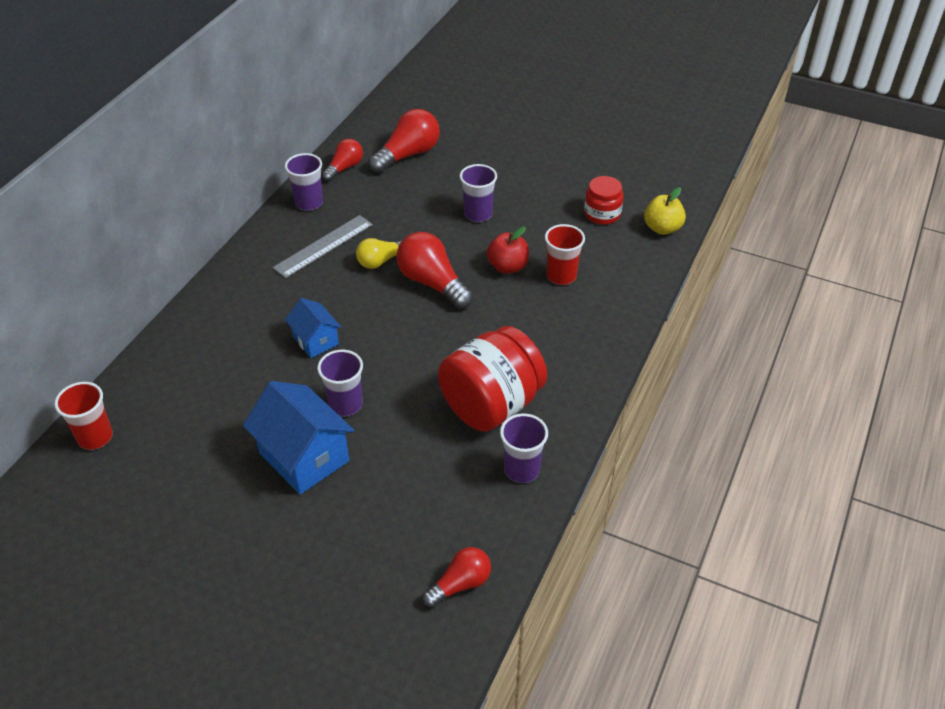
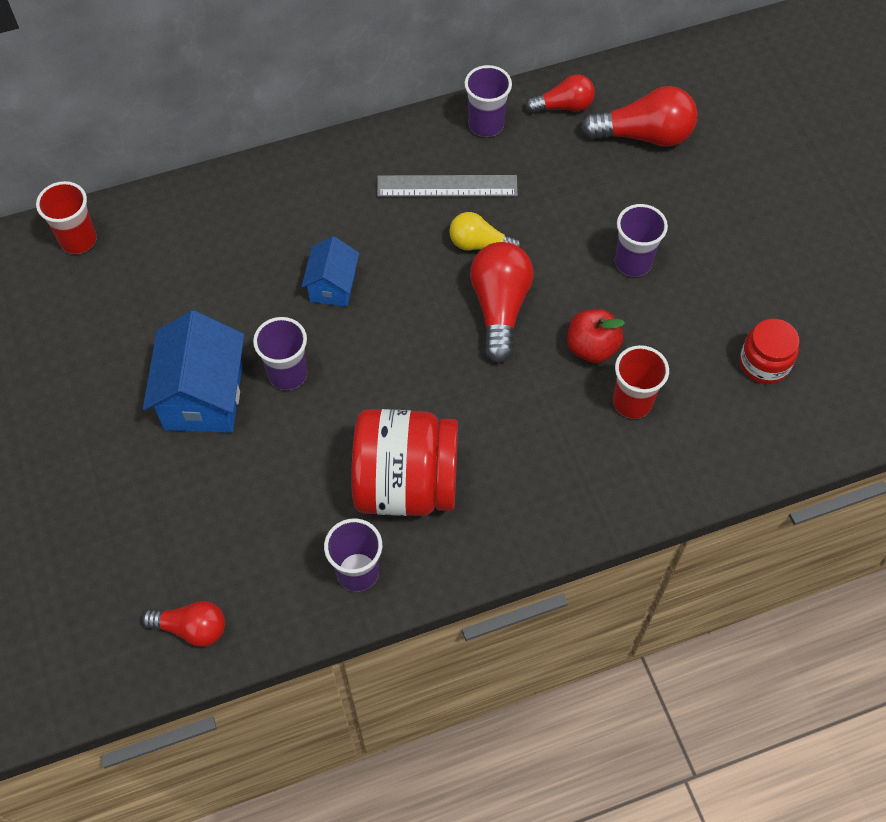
camera: 45 degrees right, 15 degrees up
(662, 228) = (809, 433): yellow apple -> none

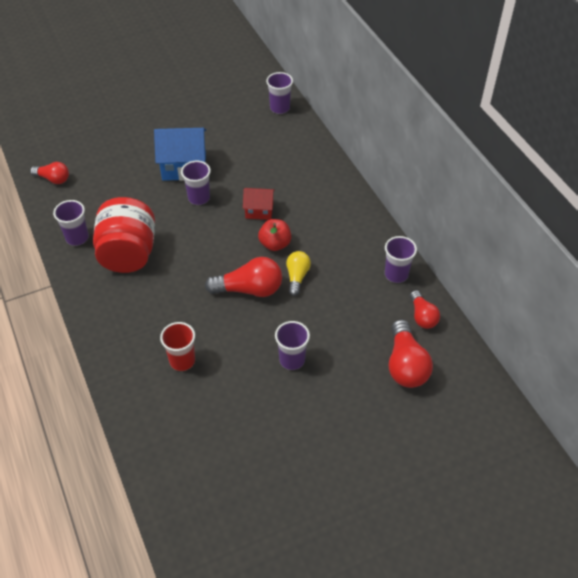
camera: 85 degrees right, 10 degrees down
(78, 240) = (280, 108): red cup -> purple cup
(192, 628) = (53, 179): red light bulb -> red light bulb turned 75 degrees counterclockwise
(332, 286) = (259, 211): blue house -> red house
(447, 186) = (341, 257): grey ruler -> none
(591, 348) = (222, 338): red apple -> red apple (275, 244)
(764, 363) = (214, 439): red jar -> none

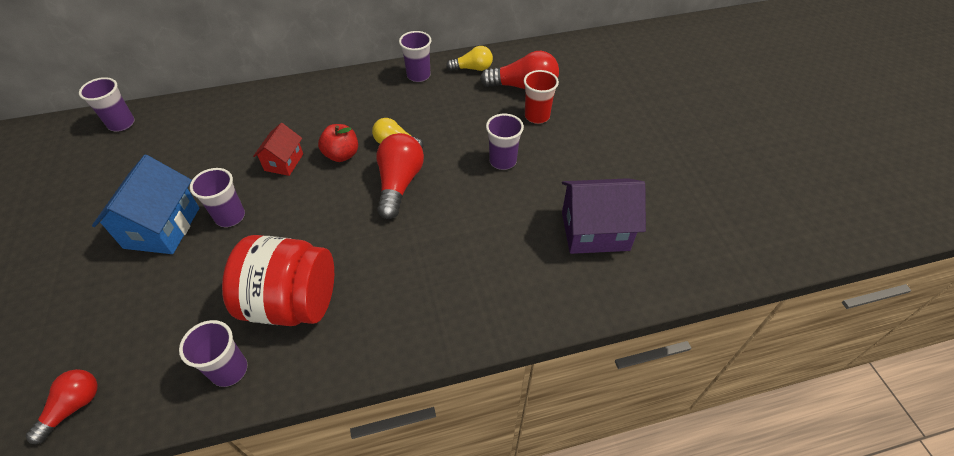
camera: 80 degrees left, 0 degrees up
(182, 361) = (485, 254): red cup -> red cup (537, 116)
(218, 441) = (595, 231): none -> purple house
(422, 316) = (473, 68): red light bulb -> yellow light bulb

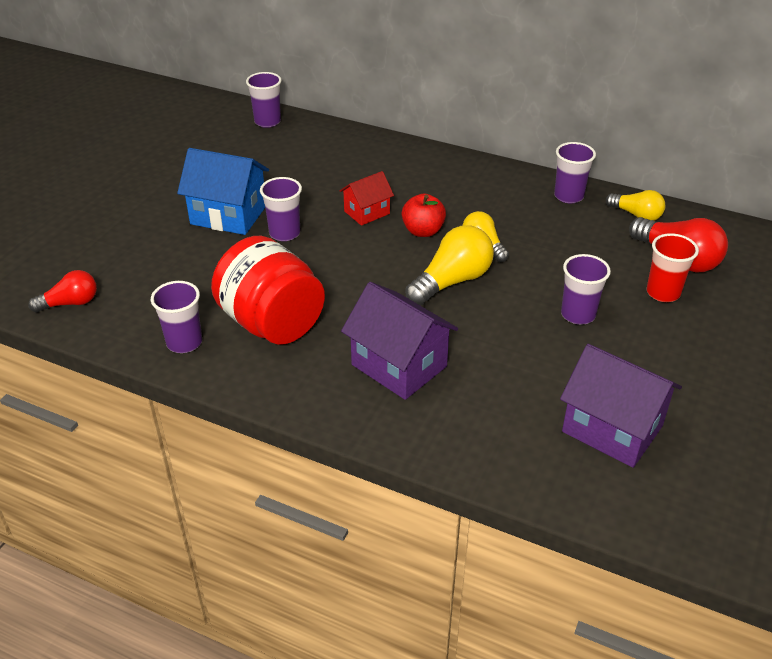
camera: 40 degrees right, 10 degrees down
(162, 228) = (228, 215): blue house -> blue house turned 60 degrees clockwise
(399, 184) = (452, 281): red light bulb -> yellow light bulb
(423, 274) = (399, 365): none -> purple house

